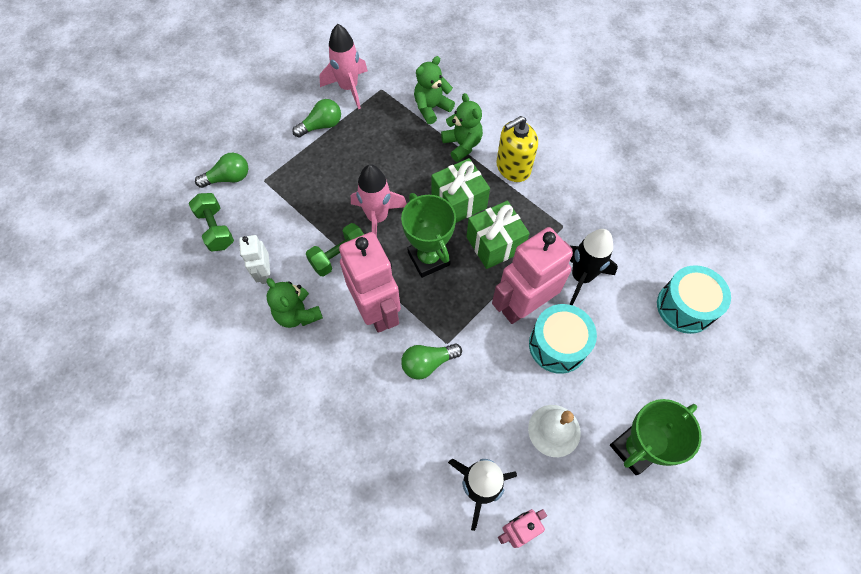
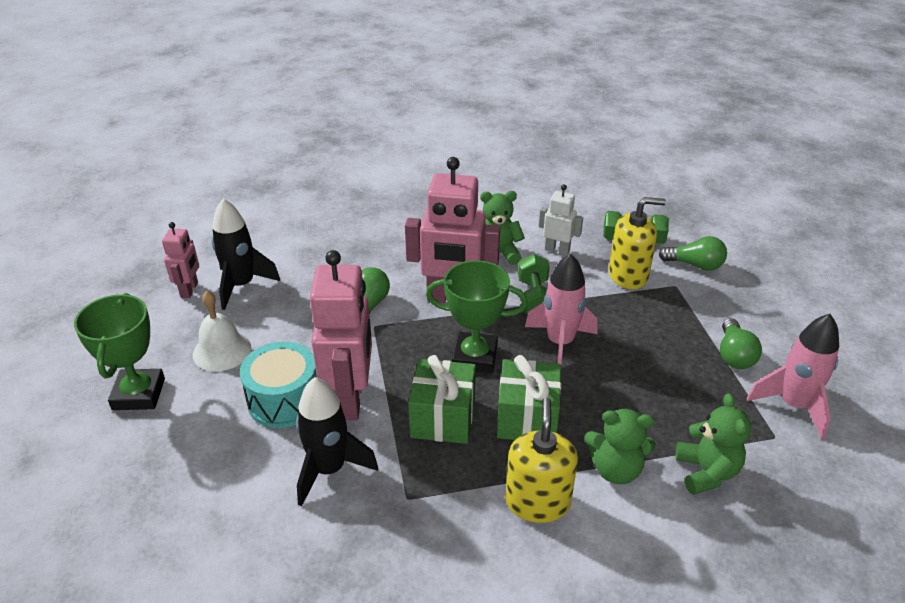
camera: 125 degrees right, 25 degrees down
(228, 178) = (694, 265): green light bulb -> green light bulb turned 90 degrees counterclockwise
(269, 212) = (628, 275): none -> yellow soap dispenser
(685, 307) = (188, 547): turquoise drum -> none

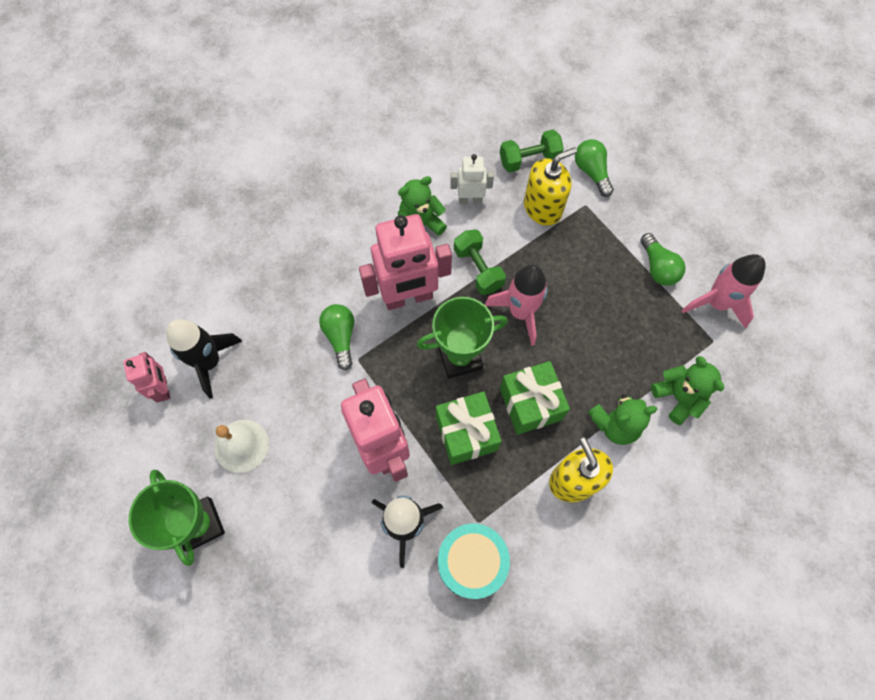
camera: 25 degrees left, 30 degrees up
(284, 400) = (329, 474): turquoise drum -> turquoise drum (471, 562)
(694, 265) = (591, 172): green light bulb -> green light bulb turned 105 degrees counterclockwise

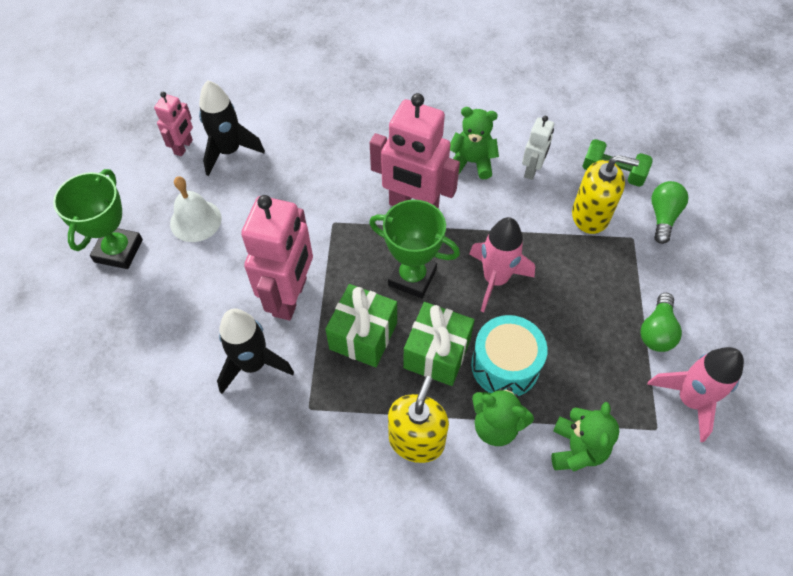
camera: 40 degrees right, 10 degrees down
(340, 337) = (335, 199): green light bulb -> none
(470, 200) = (532, 170): white robot -> white robot turned 75 degrees clockwise
(471, 562) = (274, 433): turquoise drum -> turquoise drum (505, 365)
(478, 269) = (490, 224): green dumbbell -> none

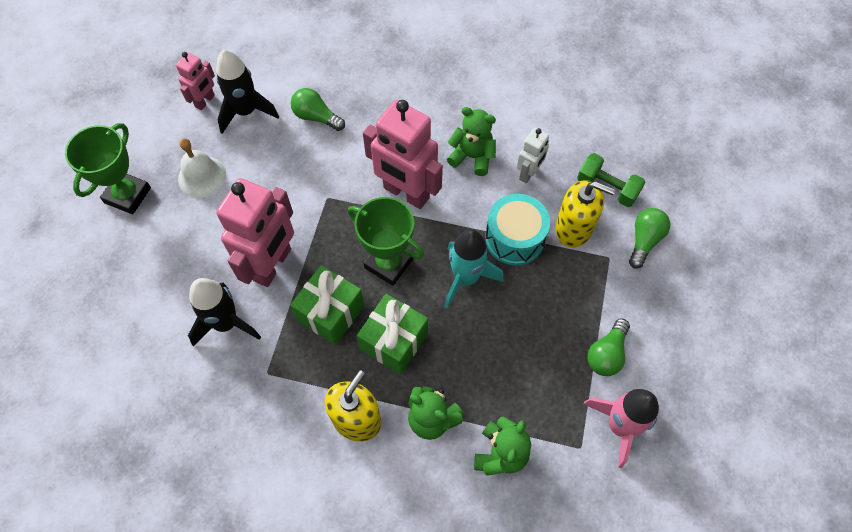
camera: 10 degrees right, 5 degrees up
(304, 146) = (316, 117): none -> green light bulb
(495, 279) = (466, 278): pink rocket -> turquoise rocket
(505, 365) = (454, 363): turquoise drum -> turquoise drum (514, 238)

